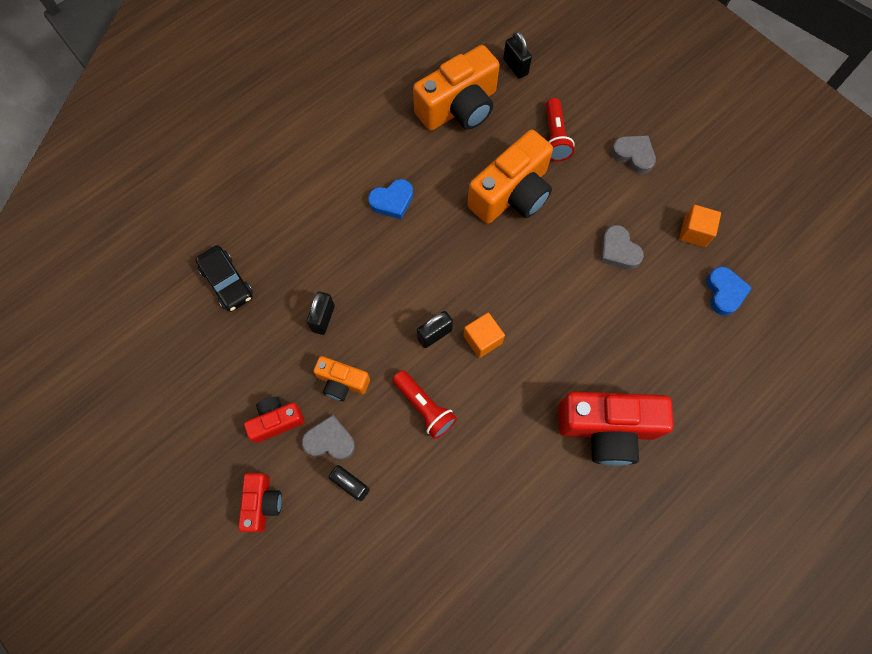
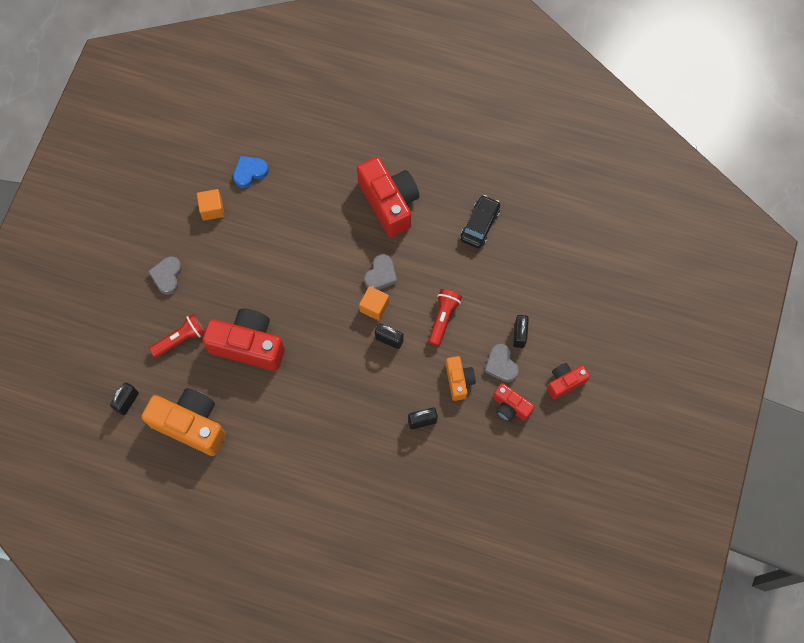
camera: 120 degrees left, 0 degrees up
(227, 282) = (436, 507): black car -> black car (480, 225)
(392, 201) = (302, 427): blue heart -> none
(512, 194) = (248, 345): orange camera -> red camera
(618, 251) = (255, 251): grey heart -> grey heart (381, 275)

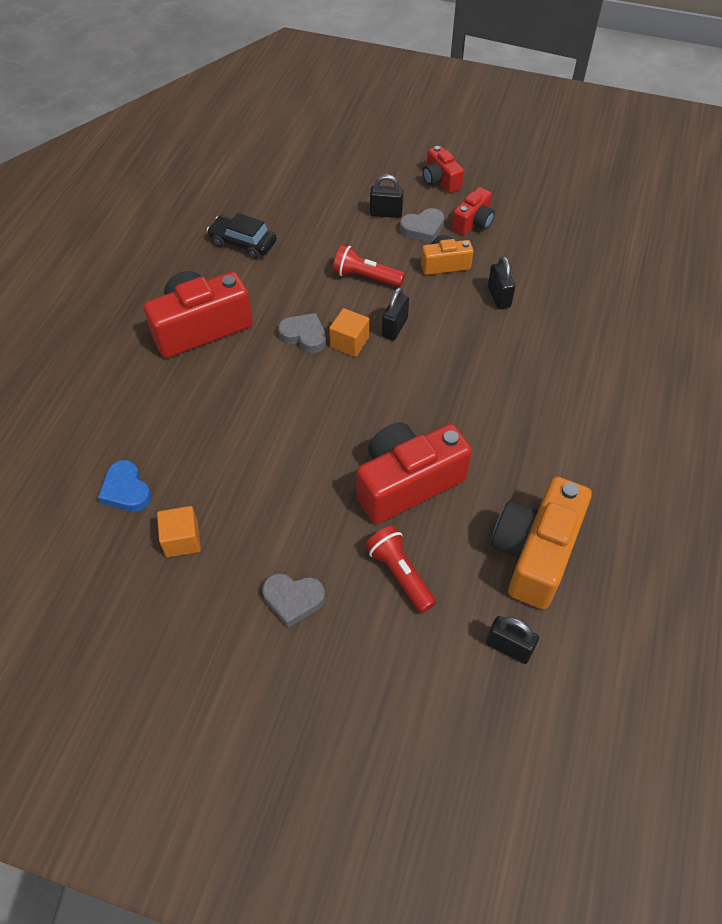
camera: 90 degrees left, 15 degrees down
(248, 345) = (407, 483): red camera -> red camera turned 45 degrees clockwise

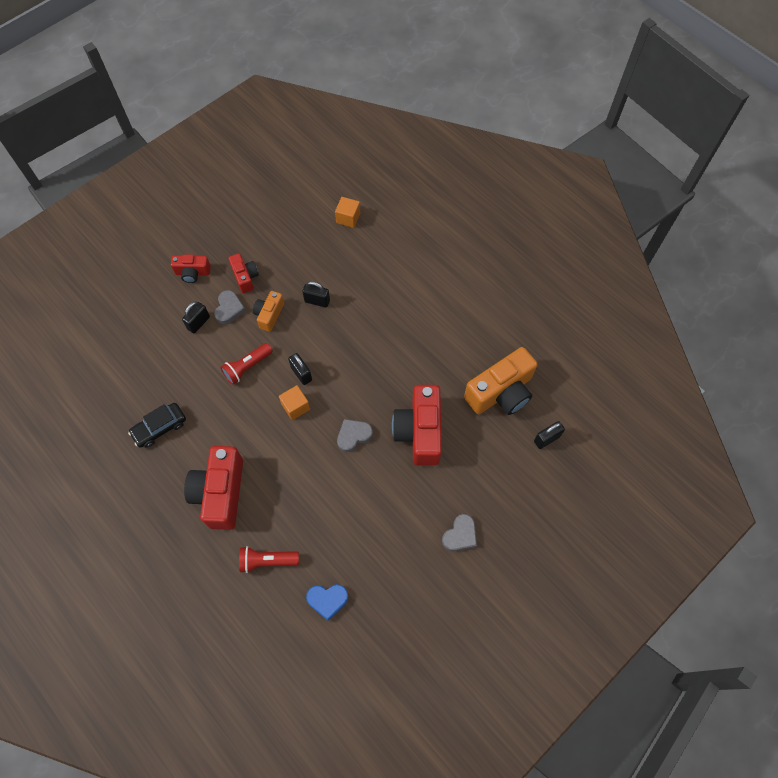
camera: 60 degrees left, 10 degrees up
(182, 540) = (384, 581): orange cube -> orange cube (348, 218)
(304, 336) = (272, 431): grey heart -> grey heart (353, 436)
(400, 574) = (475, 468): red flashlight -> red flashlight (267, 561)
(534, 553) = (501, 392): orange camera -> orange camera turned 90 degrees counterclockwise

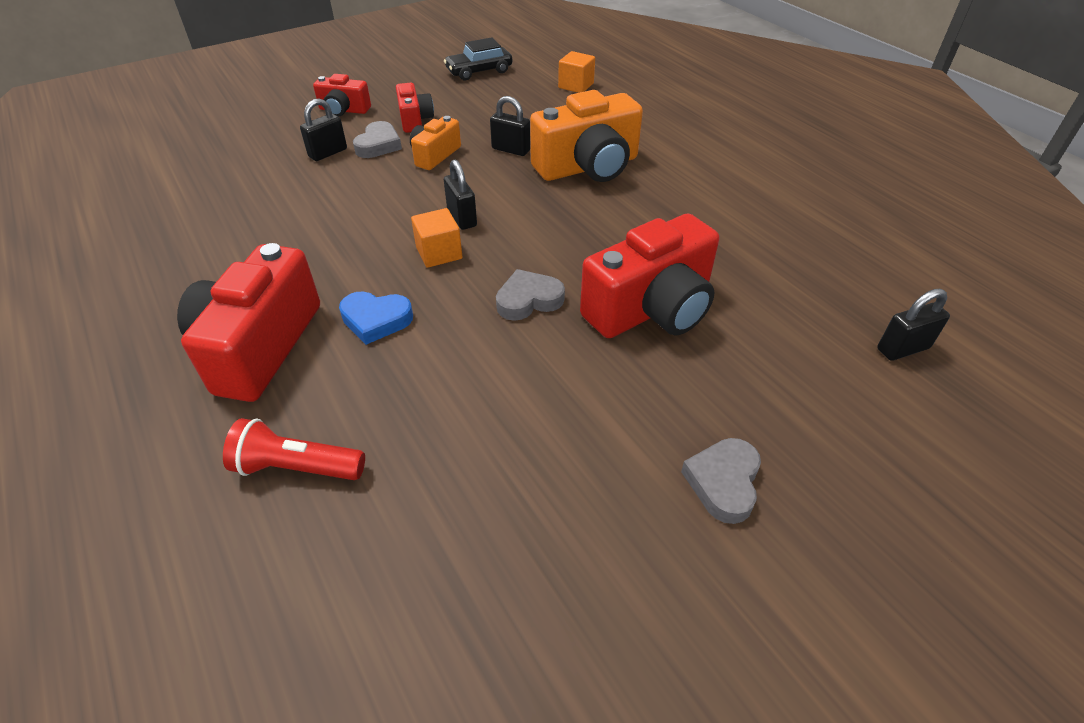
camera: 10 degrees right, 20 degrees down
(160, 428) = (205, 252): black car -> black car (479, 71)
(247, 367) = (379, 202): red flashlight -> none
(327, 600) = (398, 565): blue heart -> blue heart (376, 320)
(419, 432) = (651, 309): red camera -> red camera turned 135 degrees counterclockwise
(460, 535) = (723, 482): grey heart -> grey heart turned 150 degrees clockwise
(501, 392) = (806, 276): orange camera -> orange camera (588, 167)

